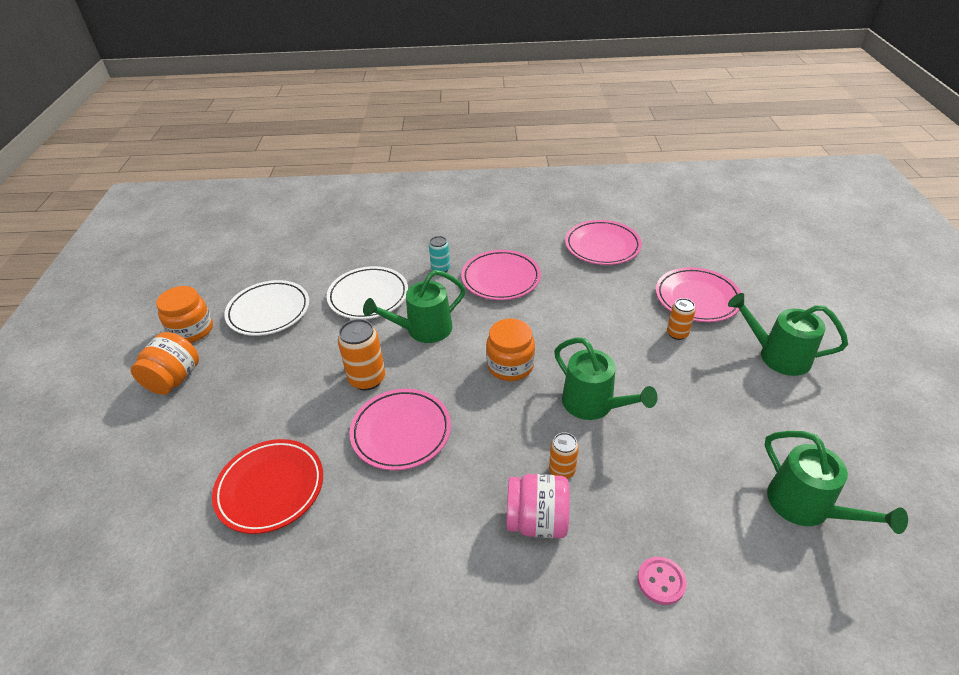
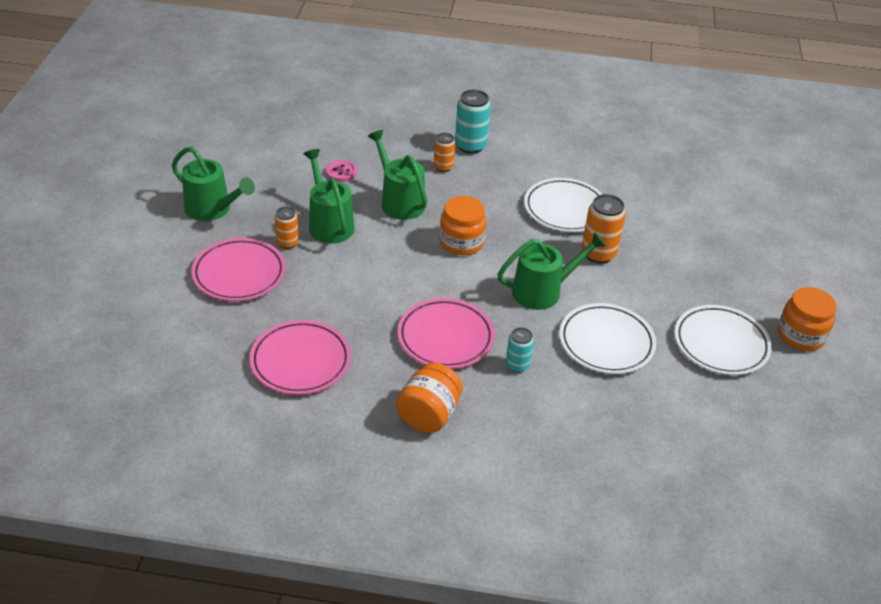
camera: 175 degrees left, 0 degrees up
(174, 379) = (789, 285): orange jar -> orange jar (428, 415)
(270, 488) = (664, 191): red plate -> none
(401, 432) = (565, 209): pink plate -> white plate
(537, 521) = (470, 146): pink jar -> turquoise can
(661, 581) = (404, 111): pink button -> pink button (341, 172)
(806, 507) = (286, 125): green watering can -> green watering can (329, 224)

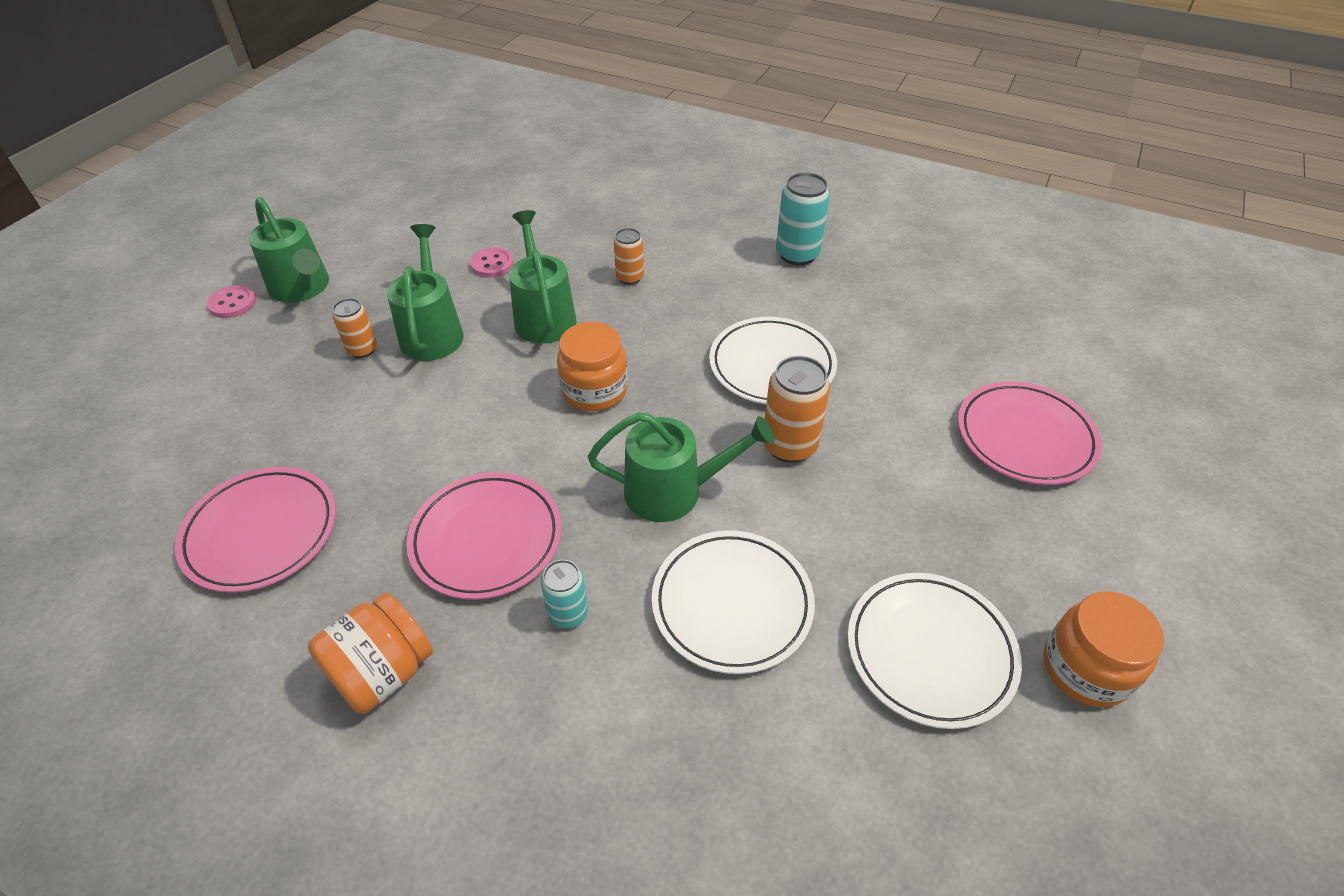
camera: 20 degrees right, 5 degrees up
(167, 228) = (232, 303): none -> pink button
(239, 273) = (273, 382): pink plate -> pink plate (1025, 437)
(470, 146) = (682, 254): turquoise can -> turquoise can (797, 254)

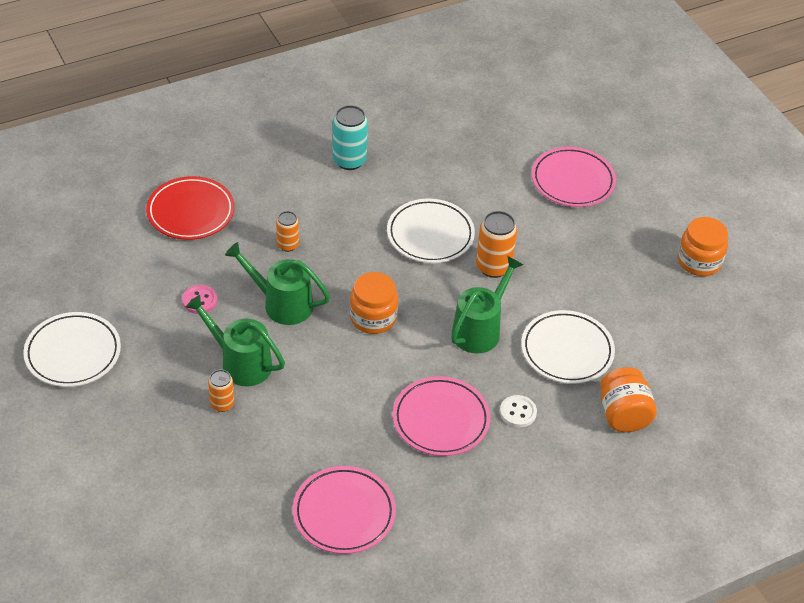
camera: 55 degrees left, 0 degrees up
(232, 303) = (93, 451): pink button -> none
(302, 288) = (117, 408): green watering can -> none
(383, 672) = (489, 499): orange jar -> orange jar (623, 415)
(568, 613) = (518, 412): turquoise can -> white button
(601, 203) = (191, 212): none -> red plate
(930, 652) = (650, 302): white plate -> white plate (73, 353)

